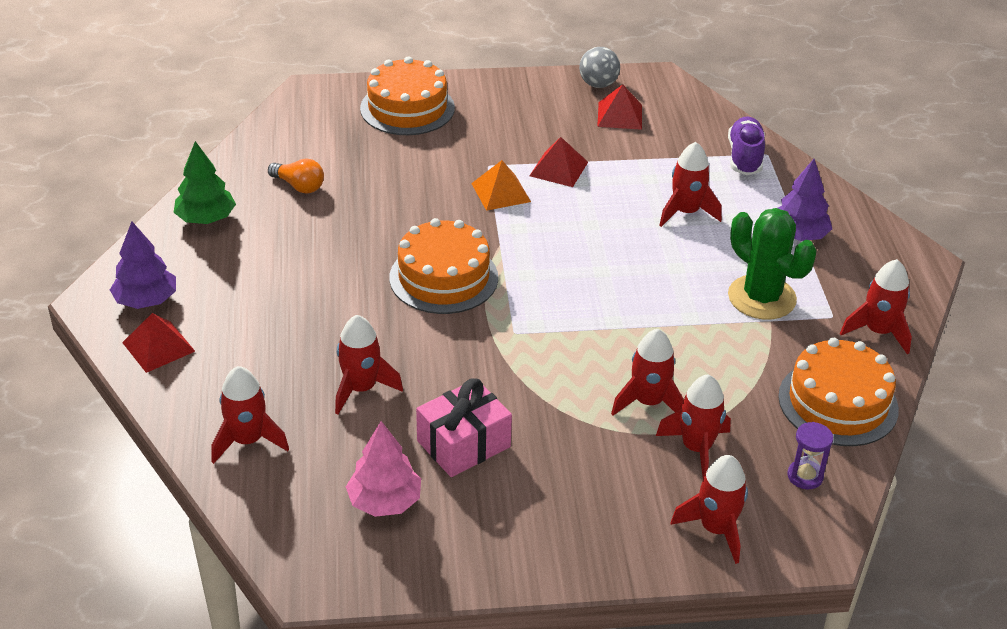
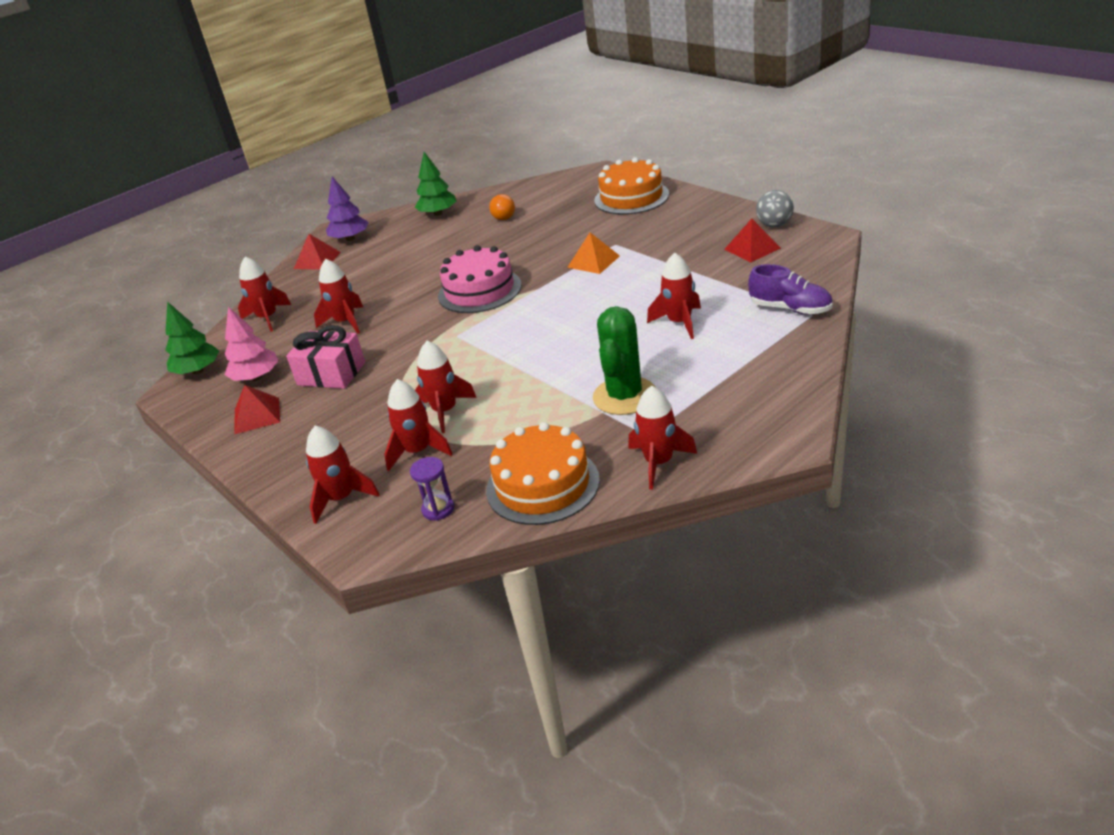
camera: 60 degrees right, 5 degrees down
(292, 543) = (198, 371): none -> green tree
(443, 277) = (479, 290): orange cake -> pink cake
(559, 169) = (651, 263): red pyramid -> red pyramid (257, 415)
(745, 157) = (790, 309): purple shoe -> purple shoe turned 60 degrees clockwise
(798, 235) = (728, 374): purple tree -> none

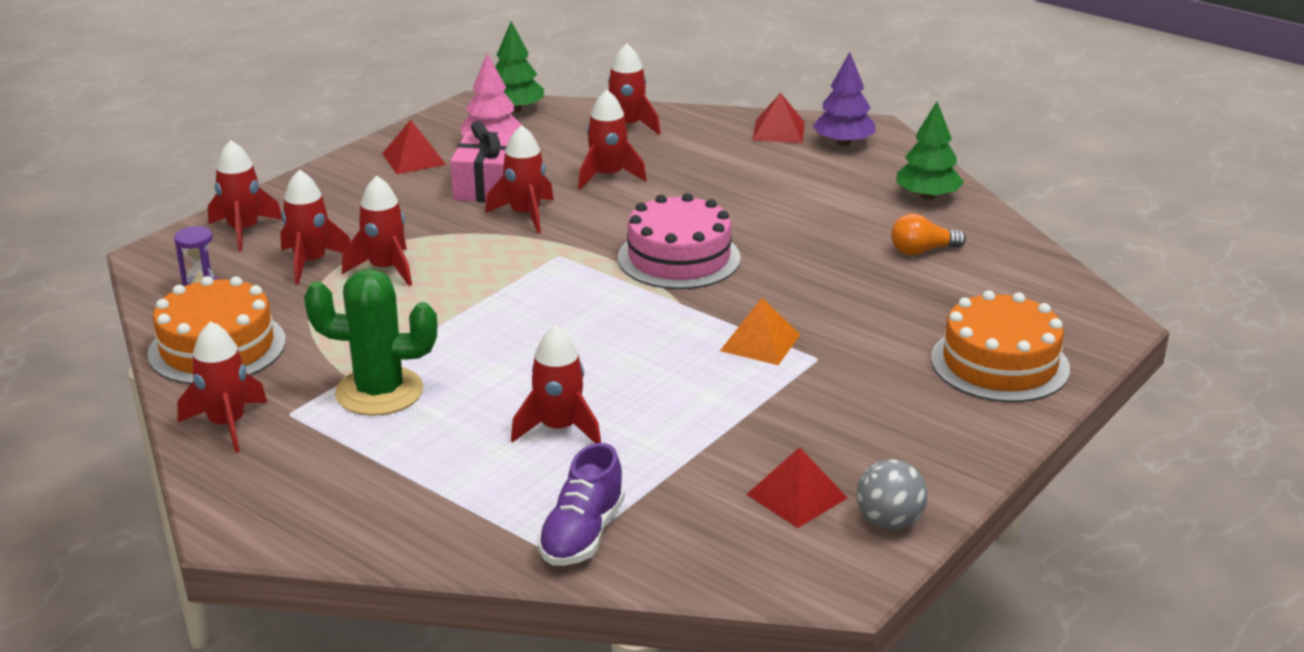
camera: 75 degrees right, 5 degrees down
(387, 353) = (525, 215): none -> red rocket

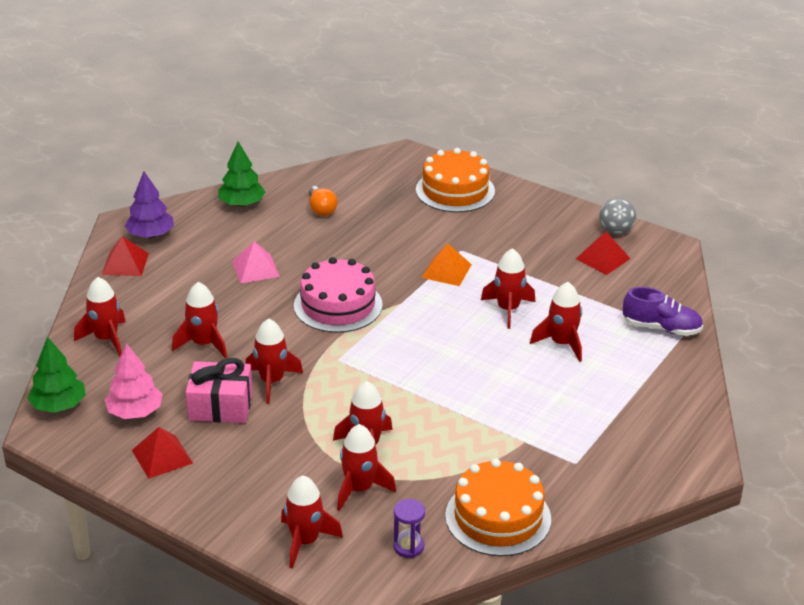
camera: 95 degrees left, 5 degrees up
(227, 424) = (596, 490): red rocket -> red rocket (508, 309)
(379, 392) = (539, 424): green cactus -> none
(767, 205) = (255, 268): none -> pink pyramid

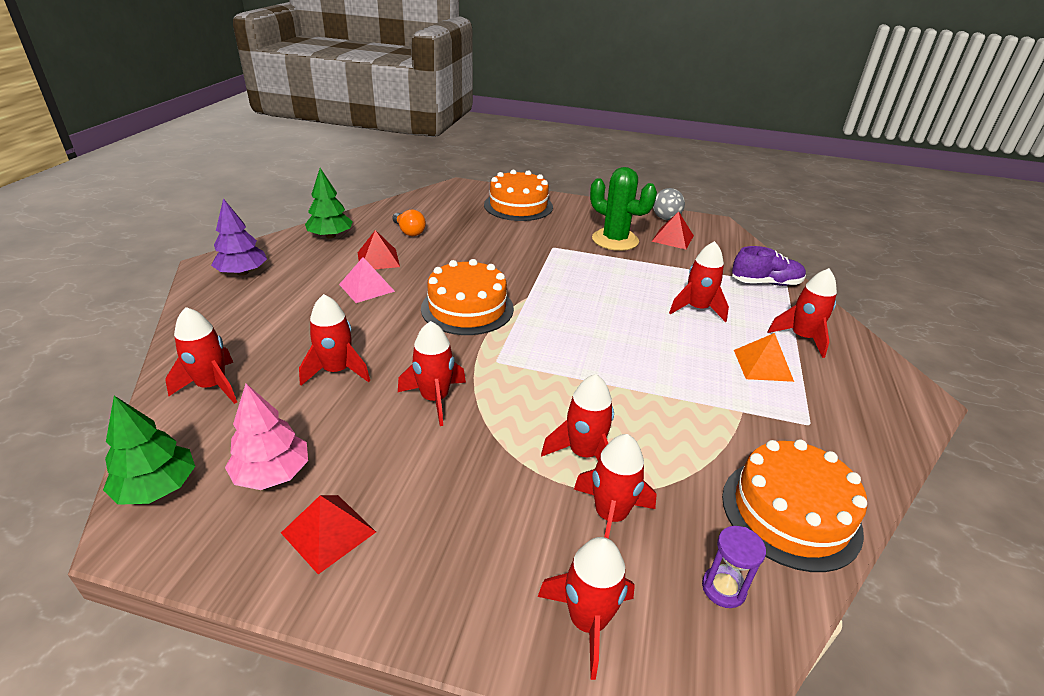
camera: 20 degrees left, 0 degrees up
(125, 263) = (219, 302): red pyramid -> red pyramid (378, 259)
(220, 406) = (385, 441): pink gift -> none
(338, 305) = (467, 308): pink cake -> orange cake
(446, 271) = (551, 264): orange pyramid -> orange pyramid (763, 365)
(508, 309) = (628, 288): red rocket -> red rocket (801, 338)
(535, 251) = (615, 240): none -> green cactus

